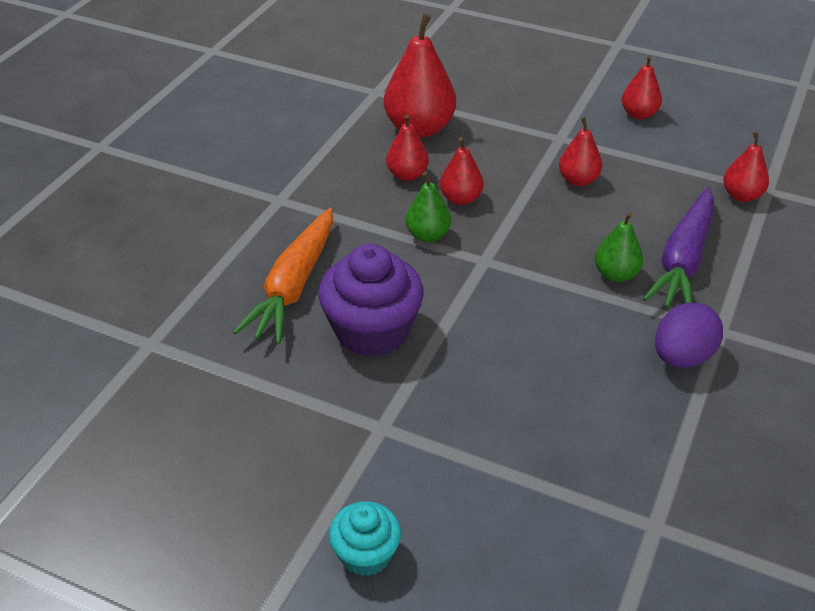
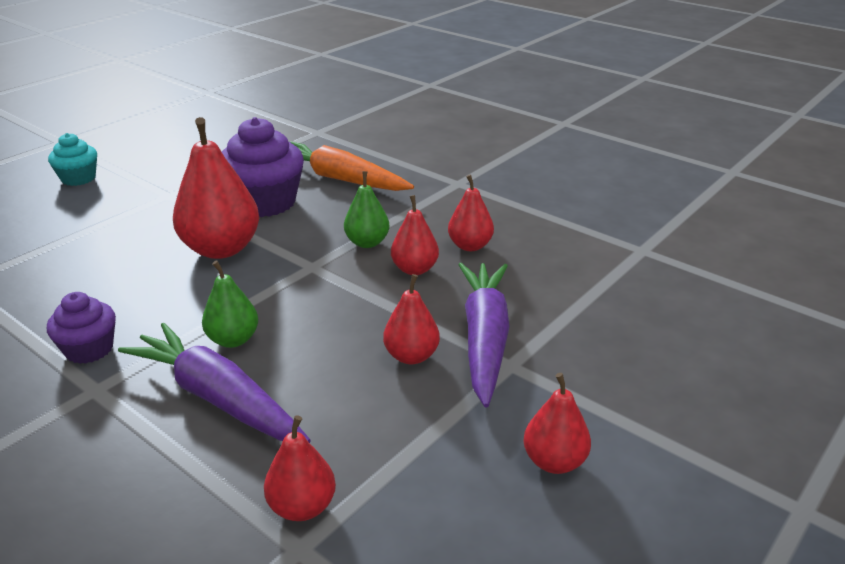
camera: 105 degrees right, 10 degrees down
(419, 128) = (557, 265): red pear -> red pear (221, 249)
(537, 151) = (484, 338): none -> purple carrot
(682, 357) = (89, 349): purple egg -> purple cupcake

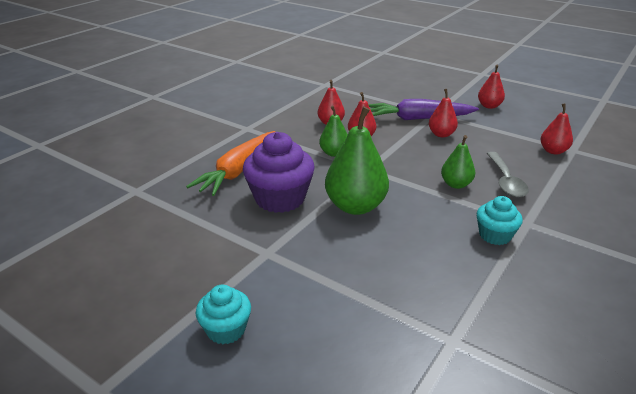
camera: 95 degrees left, 0 degrees up
(89, 349) = (495, 235): purple cupcake -> turquoise cupcake
(217, 398) = (505, 181): purple carrot -> grey spoon
(221, 249) = (355, 206): red pear -> green pear

